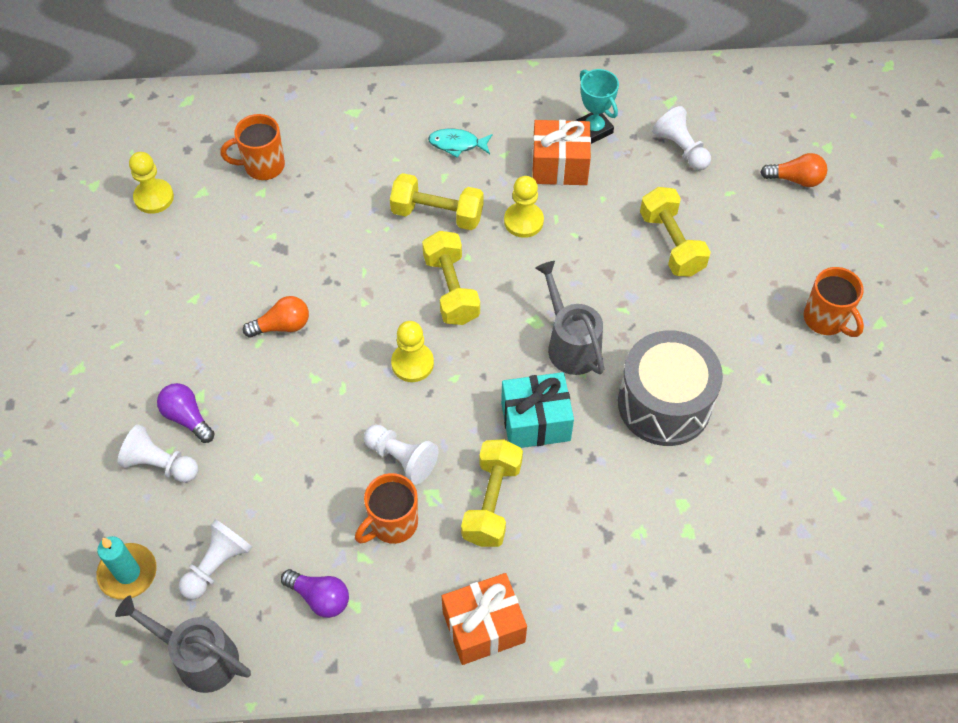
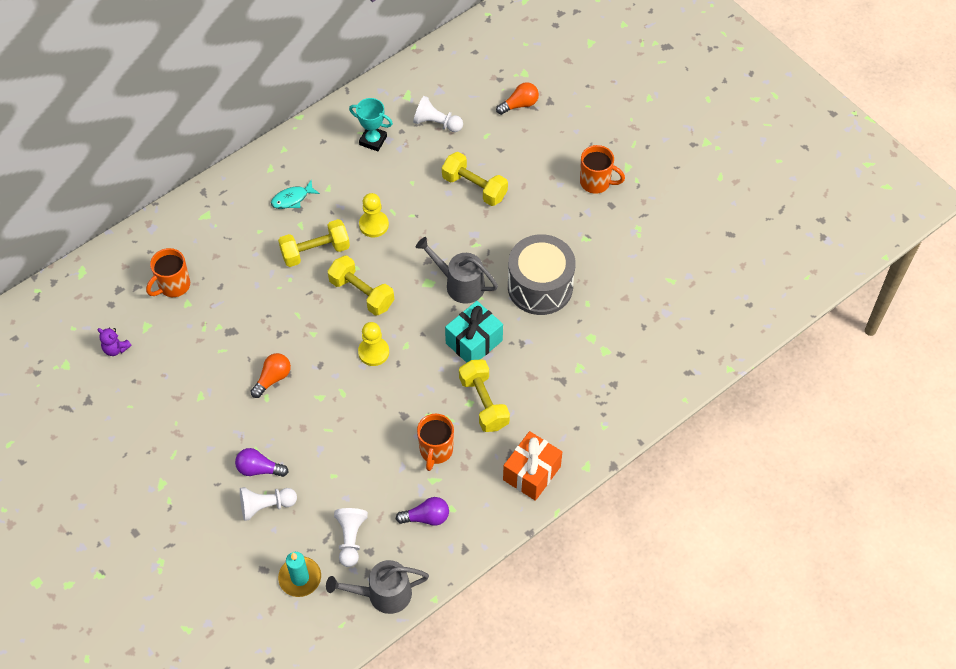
camera: 35 degrees left, 0 degrees up
(154, 197) = (116, 348): yellow pawn -> purple teddy bear
(401, 458) = (411, 411): white pawn -> none
(559, 166) = (369, 176): orange gift -> none

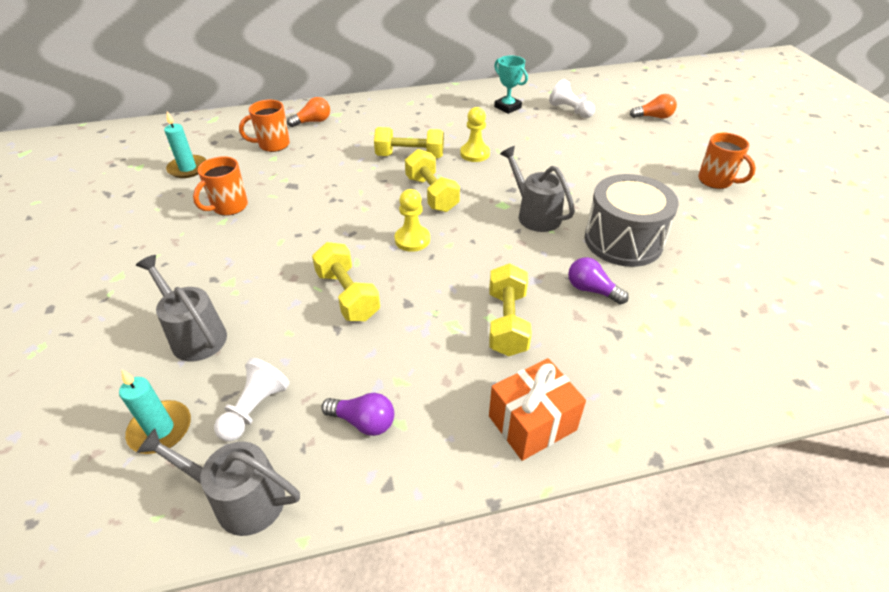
camera: 25 degrees right, 15 degrees down
(116, 348) = (188, 168): purple teddy bear -> turquoise candle
(259, 469) = (219, 298): purple light bulb -> purple light bulb (592, 290)
(266, 506) = (194, 335): white pawn -> grey watering can
(273, 378) = (299, 229): orange light bulb -> orange light bulb (313, 121)
(292, 199) = (414, 122): turquoise fish -> none
(436, 451) = (421, 351): orange mug -> orange mug (229, 207)
(474, 187) = (585, 154): yellow dumbbell -> yellow dumbbell (348, 295)
(474, 342) = (525, 264): turquoise gift -> none

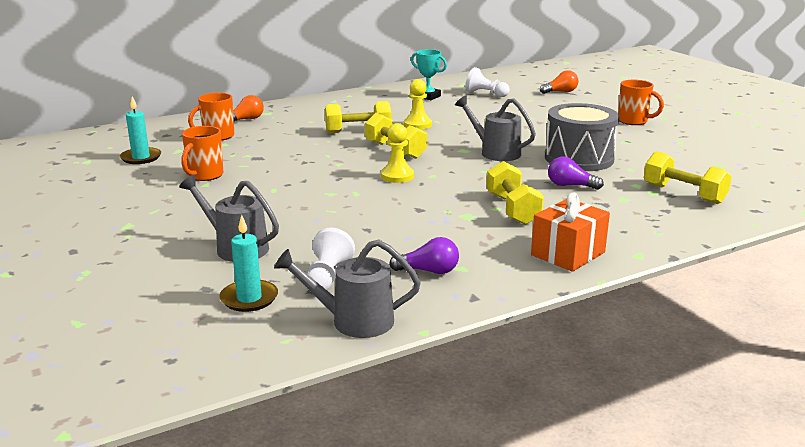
camera: 15 degrees left, 20 degrees down
(348, 295) = (362, 211): yellow dumbbell -> yellow dumbbell (683, 194)

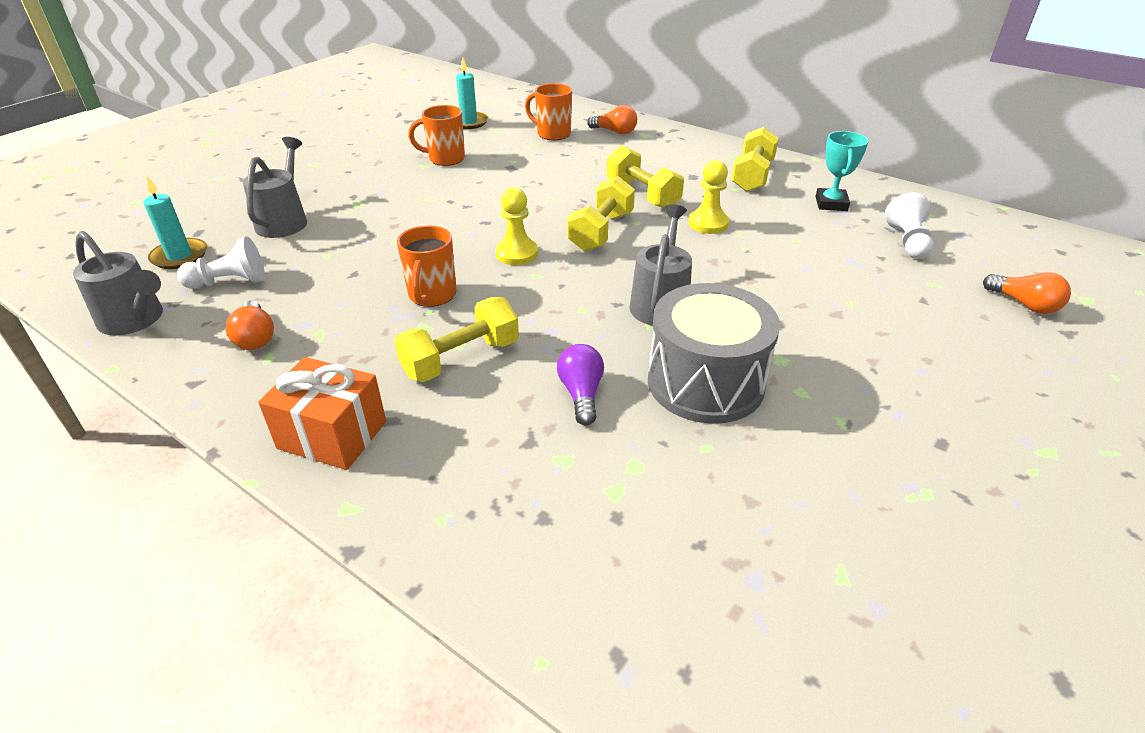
camera: 65 degrees right, 15 degrees up
(353, 321) = (135, 320): grey watering can -> grey watering can turned 150 degrees clockwise
(429, 271) = (255, 337): purple light bulb -> orange light bulb
(633, 121) = (970, 414): orange mug -> orange mug (432, 295)
(683, 194) = (634, 533): yellow dumbbell -> yellow dumbbell (752, 176)

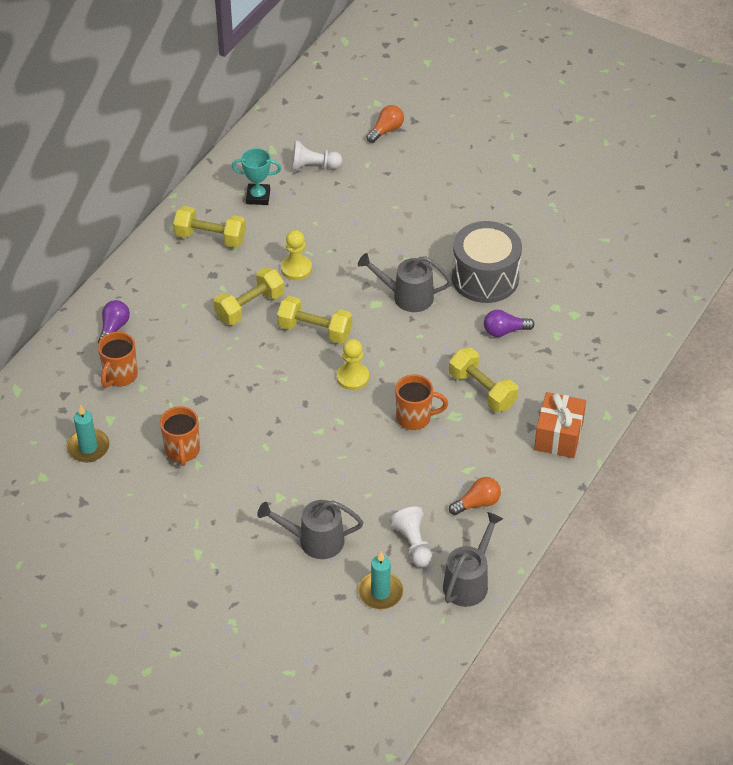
camera: 95 degrees left, 10 degrees up
(615, 132) = (114, 328): orange light bulb -> purple light bulb

